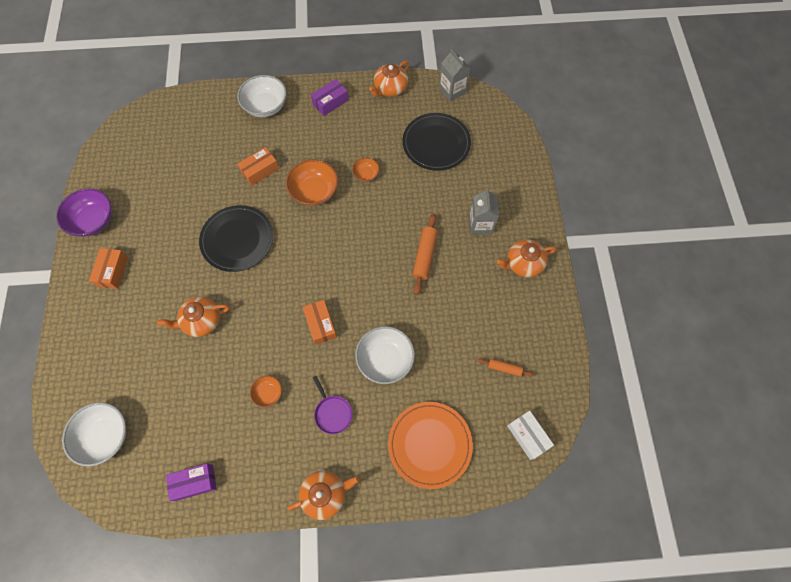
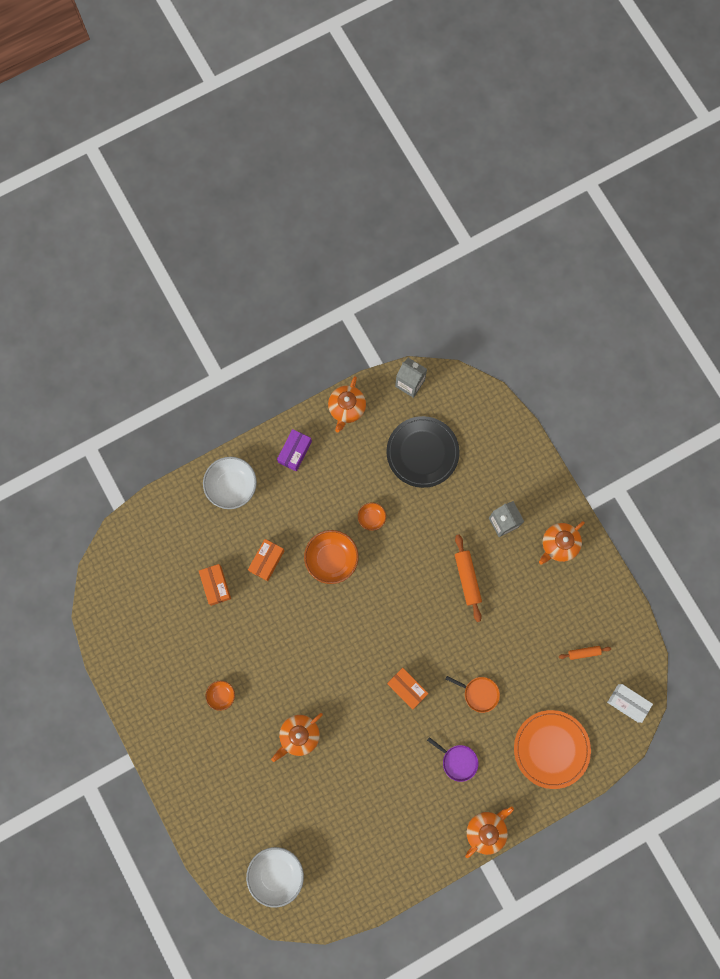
camera: 25 degrees left, 10 degrees up
(93, 221) = (137, 688): purple bowl -> none
(112, 271) = (188, 728): orange box -> orange box (215, 585)
(194, 482) = (374, 873): purple box -> none
(237, 239) = (286, 642): black plate -> none
(268, 393) = (394, 771): orange bowl -> orange bowl (221, 695)
(385, 359) = (479, 693): white bowl -> orange pan

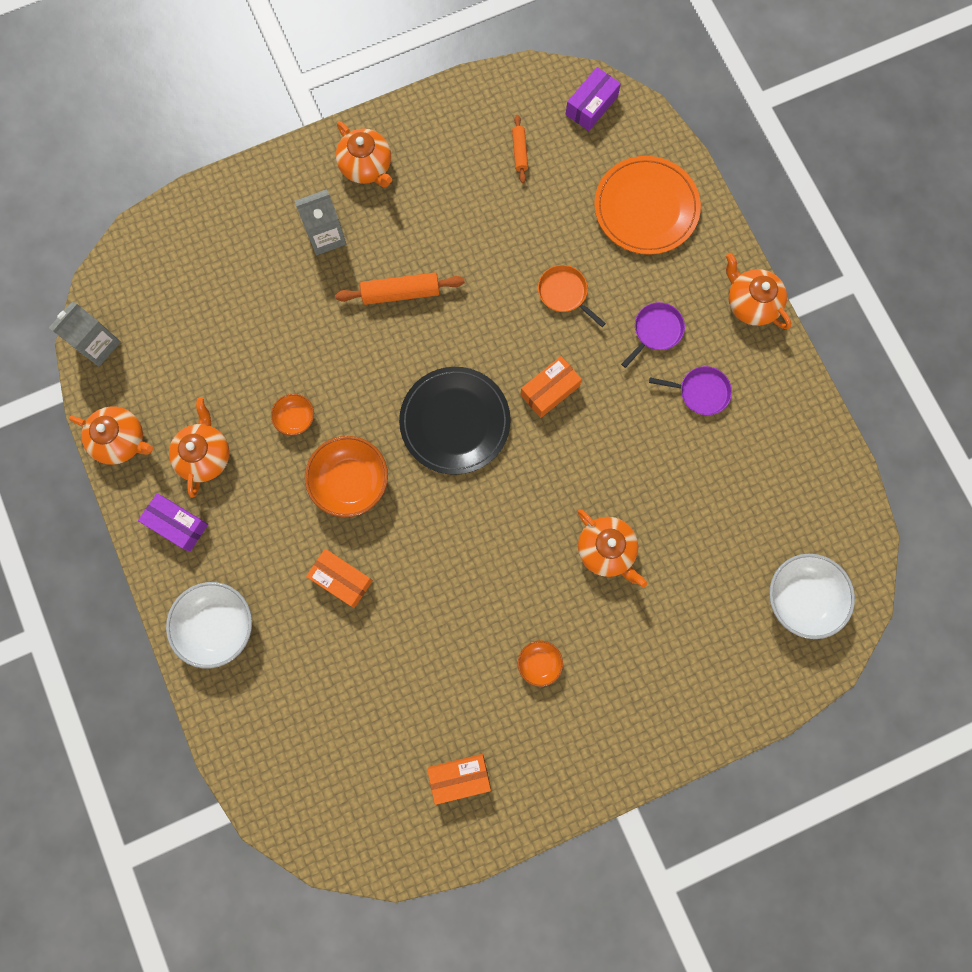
camera: 85 degrees left, 0 degrees up
(215, 585) = (370, 661): orange box -> orange box (459, 777)
(341, 463) = (205, 455): none -> orange teapot
(416, 796) = (701, 392): none -> purple pan
(422, 452) = (207, 336): black plate -> black plate (455, 421)
(479, 693) = (564, 293): orange pan -> orange pan turned 75 degrees counterclockwise
(628, 703) = (591, 105): white box -> purple box

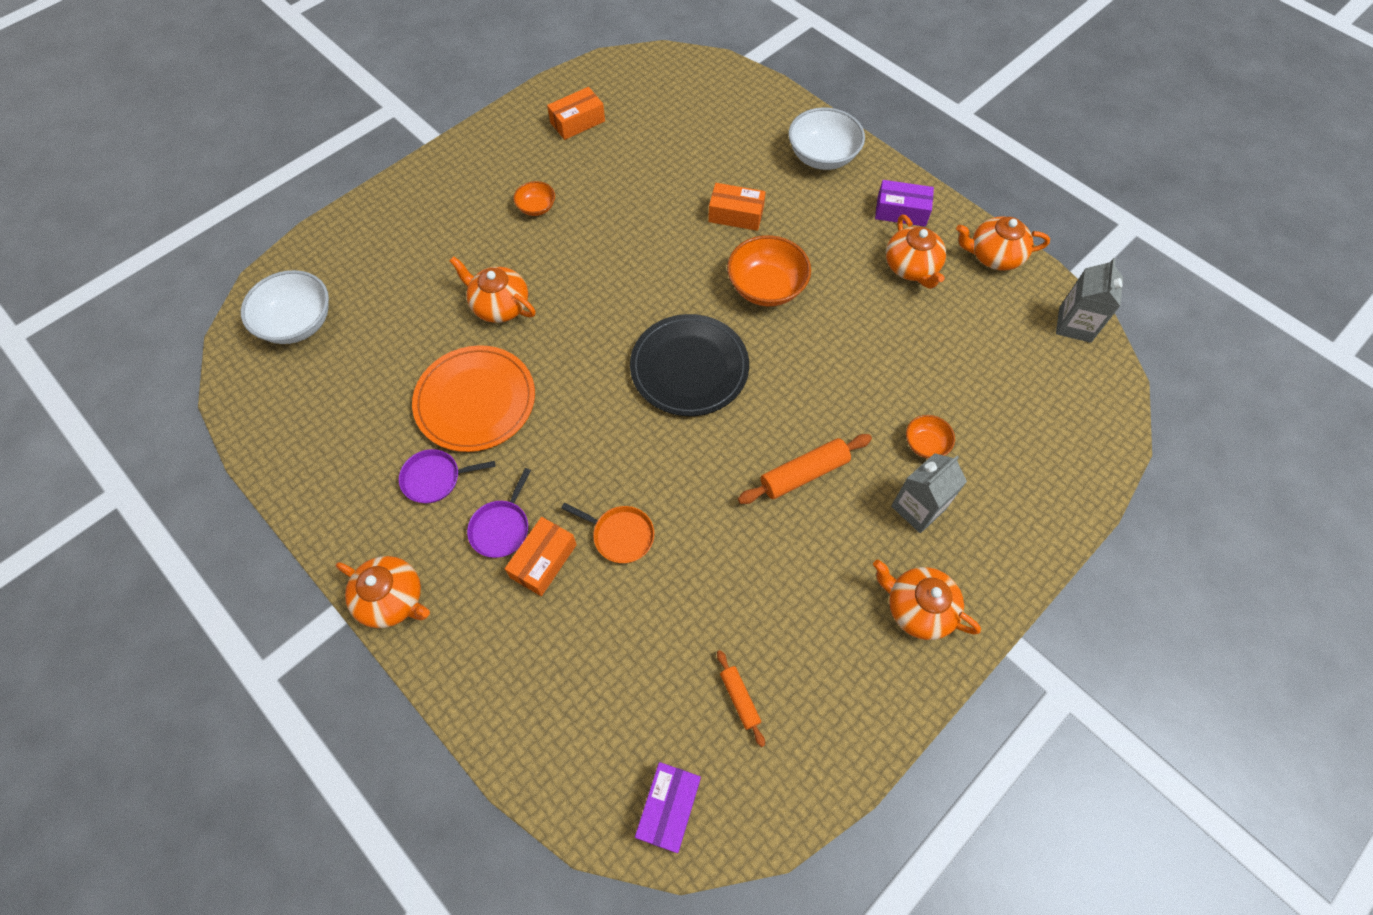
camera: 160 degrees right, 15 degrees down
(295, 418) = (847, 322): orange bowl -> orange bowl (925, 444)
(550, 390) = (602, 427): orange box -> orange box (543, 561)
(646, 208) = (552, 679): orange plate -> orange plate (475, 401)

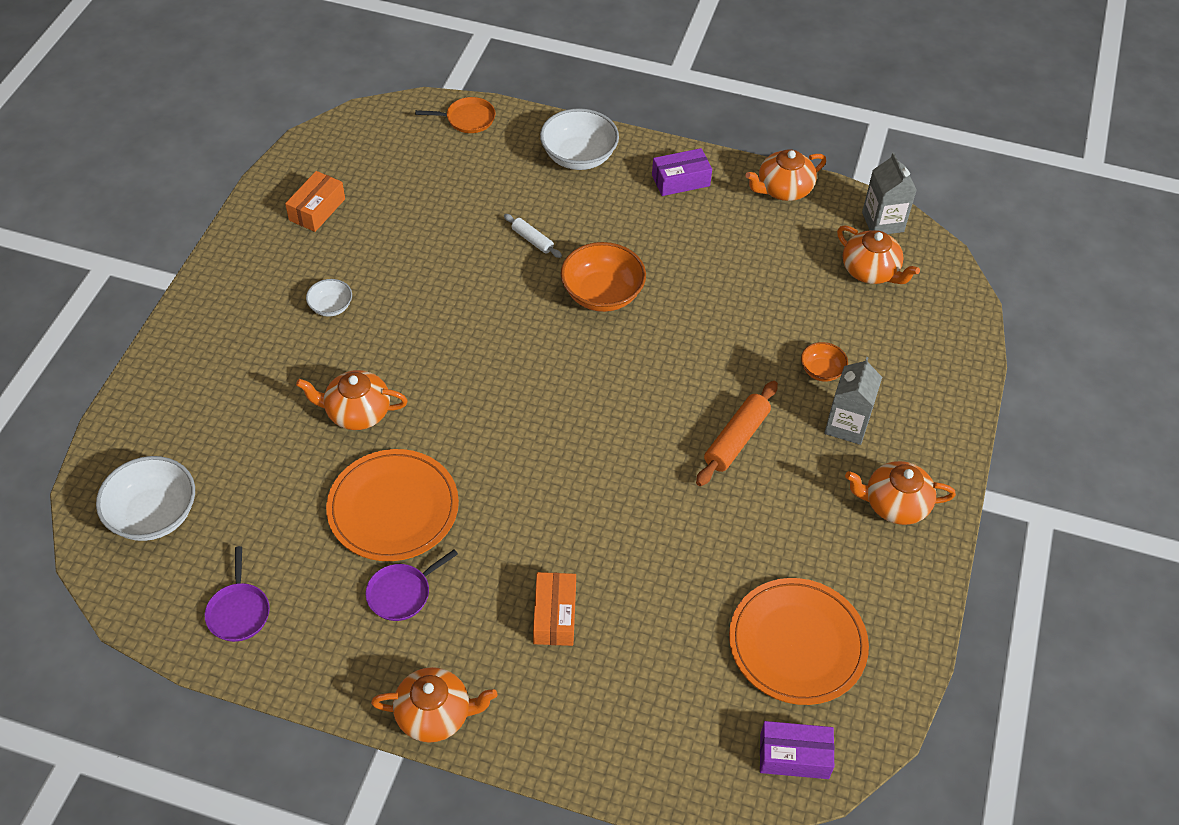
camera: 30 degrees left, 10 degrees down
(501, 528) = (496, 606): purple pan -> purple pan (239, 612)
(536, 207) = (331, 307): orange bowl -> white bowl
(620, 535) = (610, 562): orange pan -> orange pan (468, 119)
(669, 808) = (794, 756): purple box -> purple box turned 75 degrees counterclockwise
(689, 367) = (578, 393): black plate -> none
(736, 215) = (532, 240): orange box -> white rolling pin
(739, 699) = (797, 643): orange rolling pin -> orange plate
(911, 267) = (720, 226): orange teapot -> orange teapot (870, 271)

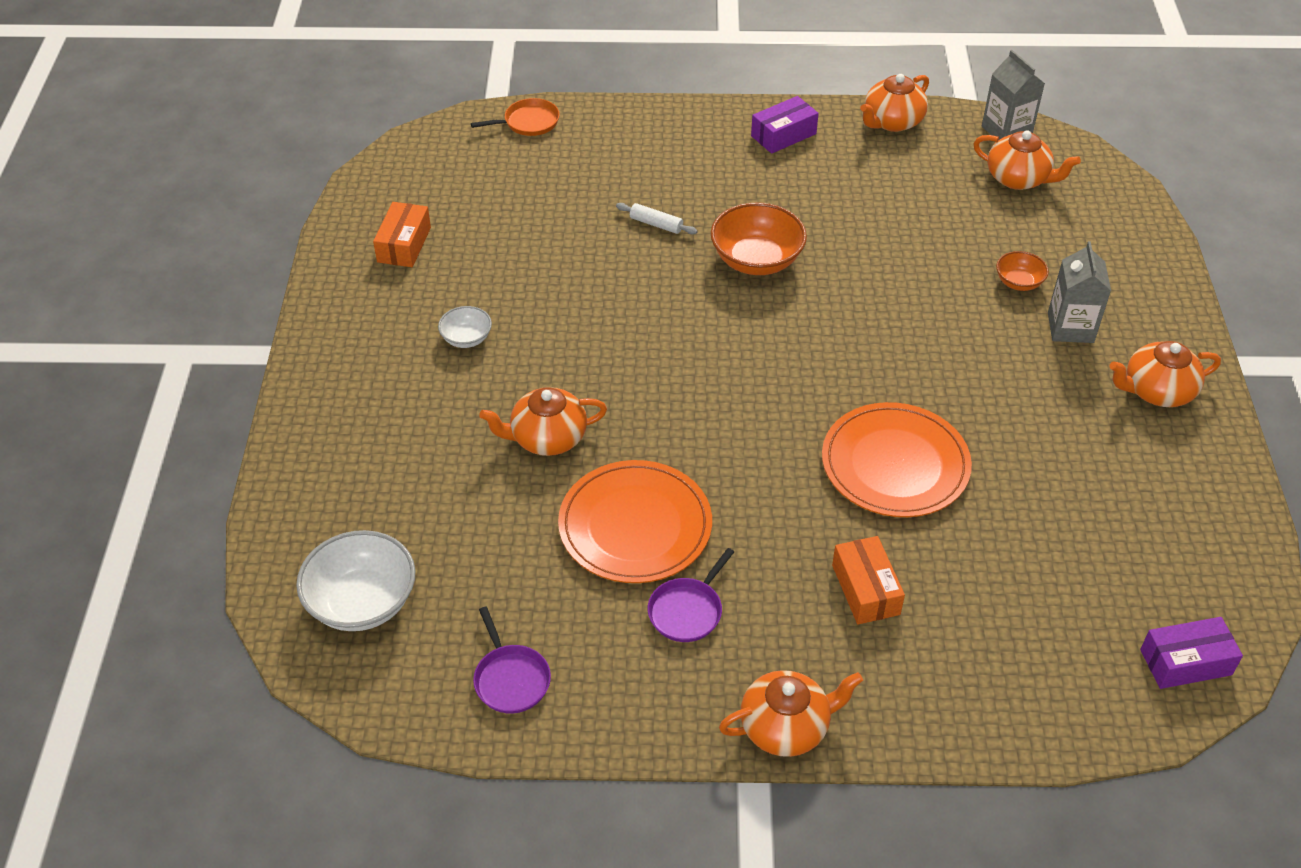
camera: 15 degrees left, 5 degrees down
(579, 156) = (665, 134): white bowl -> none
(736, 439) = (966, 368): orange rolling pin -> none
(797, 643) = (1131, 550): orange plate -> orange plate (895, 464)

